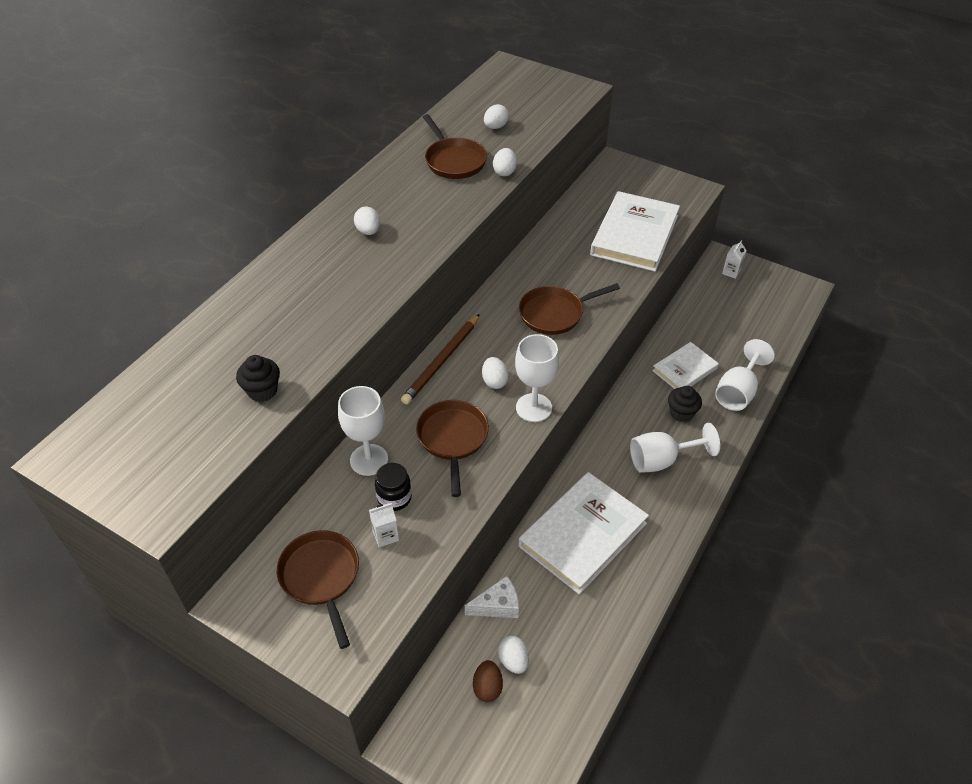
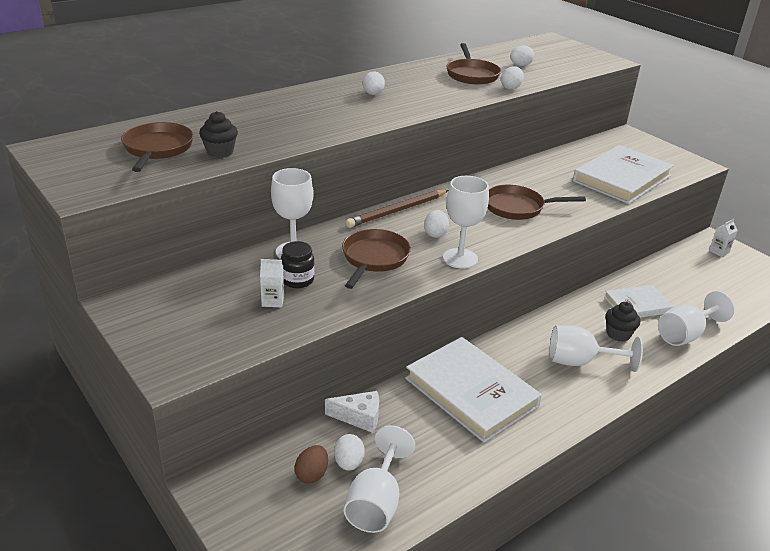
camera: 20 degrees right, 15 degrees down
(321, 577) = (199, 311): brown pan -> brown pan (157, 149)
(557, 693) = (376, 502): none -> white goblet
(583, 535) = (471, 392): white book -> white book turned 75 degrees clockwise

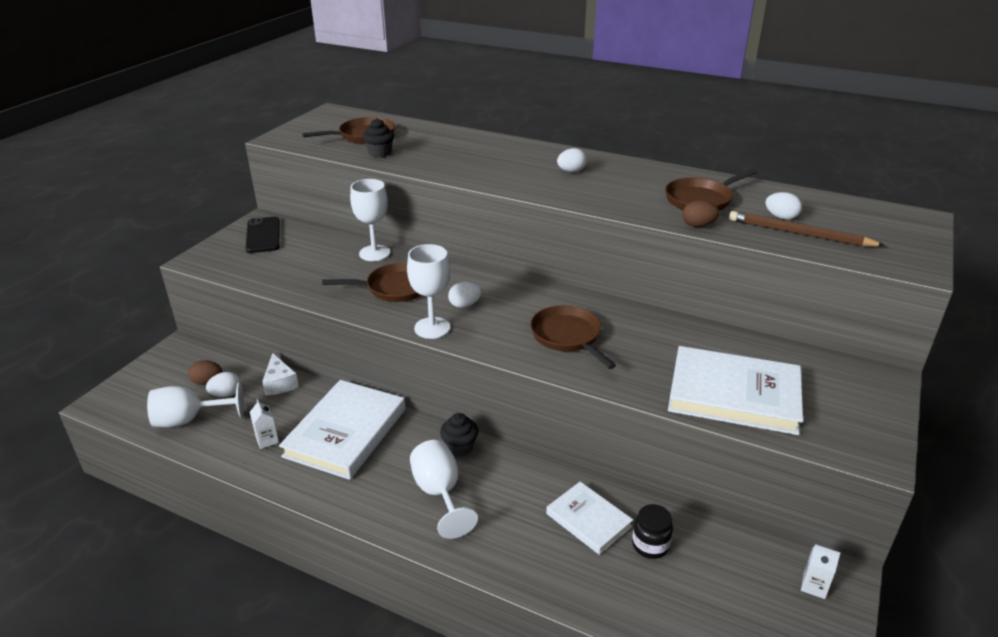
camera: 65 degrees right, 0 degrees up
(166, 310) = (263, 235): none -> black phone
(273, 301) = (300, 266): white carton -> white carton (267, 440)
(297, 280) = (335, 267): black jar -> black jar (650, 545)
(397, 211) = (487, 277): brown pencil -> brown pencil (799, 233)
(511, 88) = (698, 225): white egg -> brown egg
(618, 334) = (513, 514): black cupcake -> black cupcake (459, 447)
(685, 334) = (560, 575): white goblet -> none

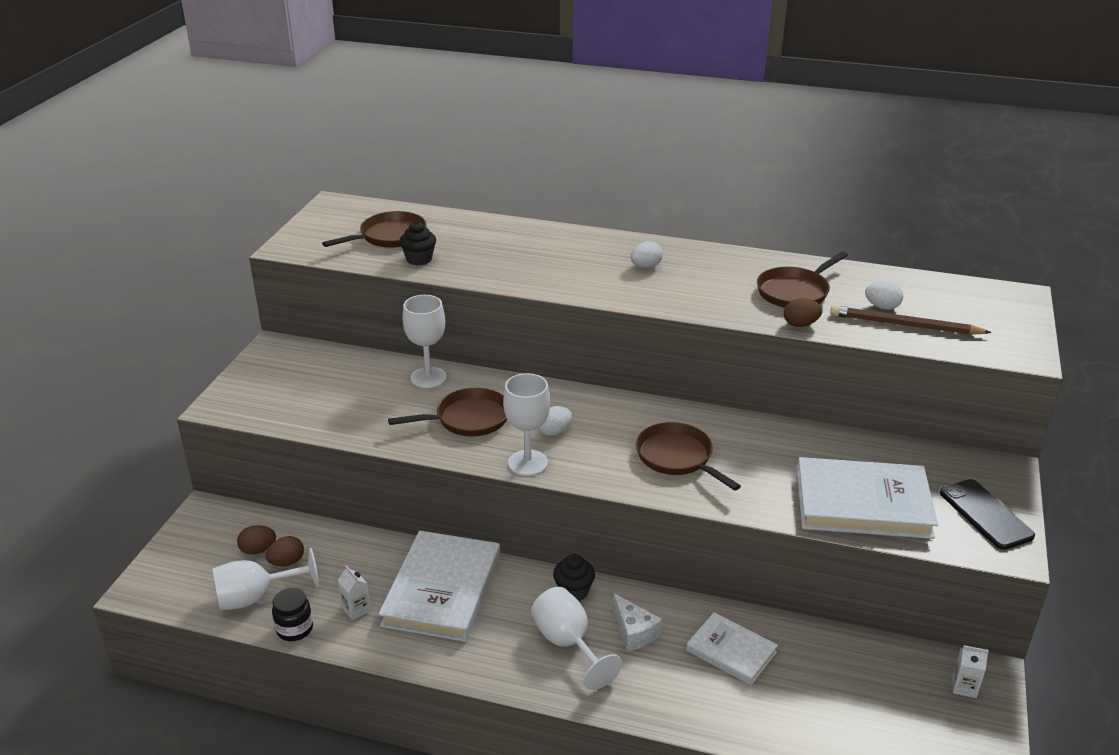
camera: 10 degrees left, 0 degrees up
(226, 394) = (287, 562): white egg -> brown egg
(263, 235) = (285, 367): black phone -> black phone (985, 514)
(280, 383) = (345, 542): white cheese -> white cheese (634, 632)
(650, 545) = (799, 669): black jar -> black jar (294, 629)

